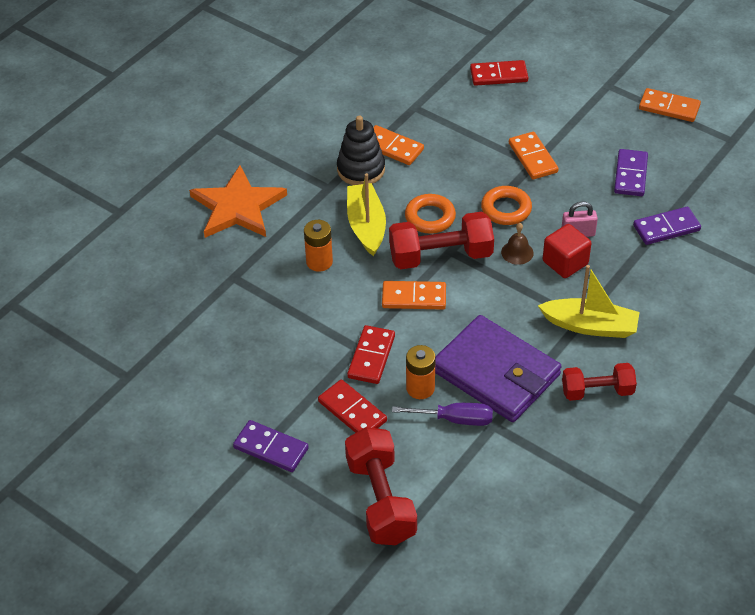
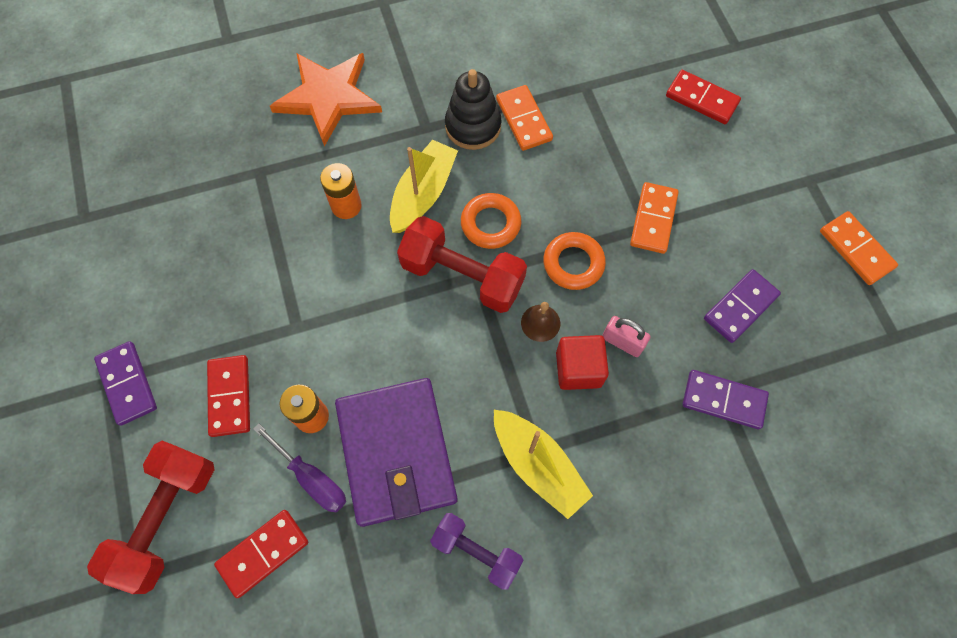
camera: 35 degrees right, 20 degrees up
(371, 356) = (299, 346): red domino -> red domino (263, 553)
(414, 297) = (396, 306): orange domino -> none
(597, 391) = (476, 552): red dumbbell -> purple dumbbell

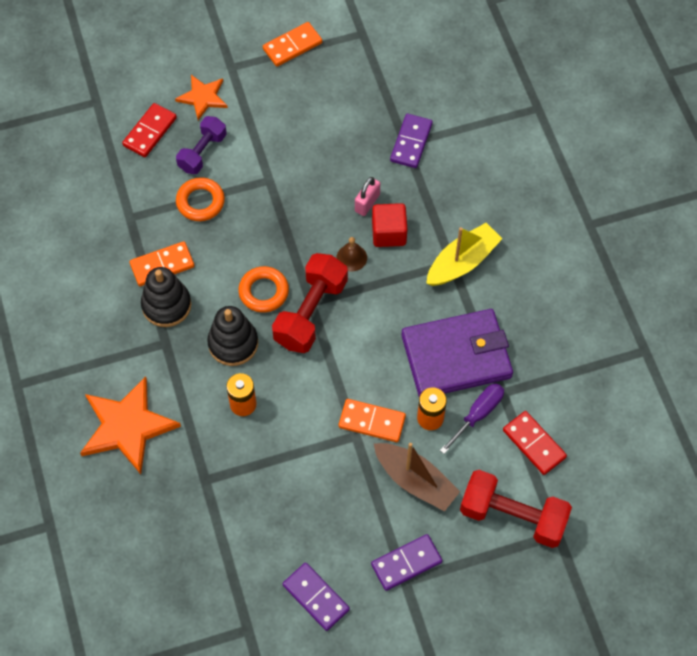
camera: 90 degrees left, 5 degrees down
(230, 396) = (415, 481): red domino -> brown boat
(423, 193) = (233, 343): yellow boat -> black stacking toy
(476, 552) = (525, 302): purple dumbbell -> purple dumbbell (202, 152)
(573, 263) = (301, 233): orange ring -> orange ring (200, 202)
(653, 219) = (263, 175): orange domino -> orange domino (372, 422)
(740, 307) = (339, 124): purple domino -> purple domino (316, 597)
(758, 151) = (203, 97): none -> orange star

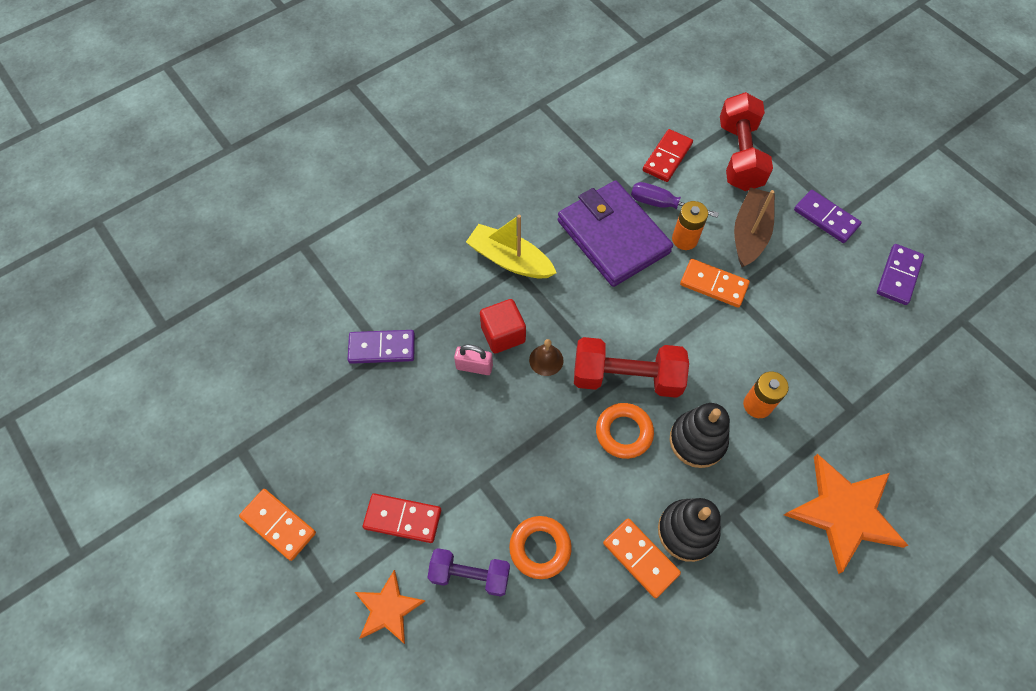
camera: 110 degrees left, 0 degrees up
(150, 132) = (462, 658): red domino -> red domino (403, 518)
(372, 422) = (713, 284): orange domino -> orange domino turned 60 degrees counterclockwise

